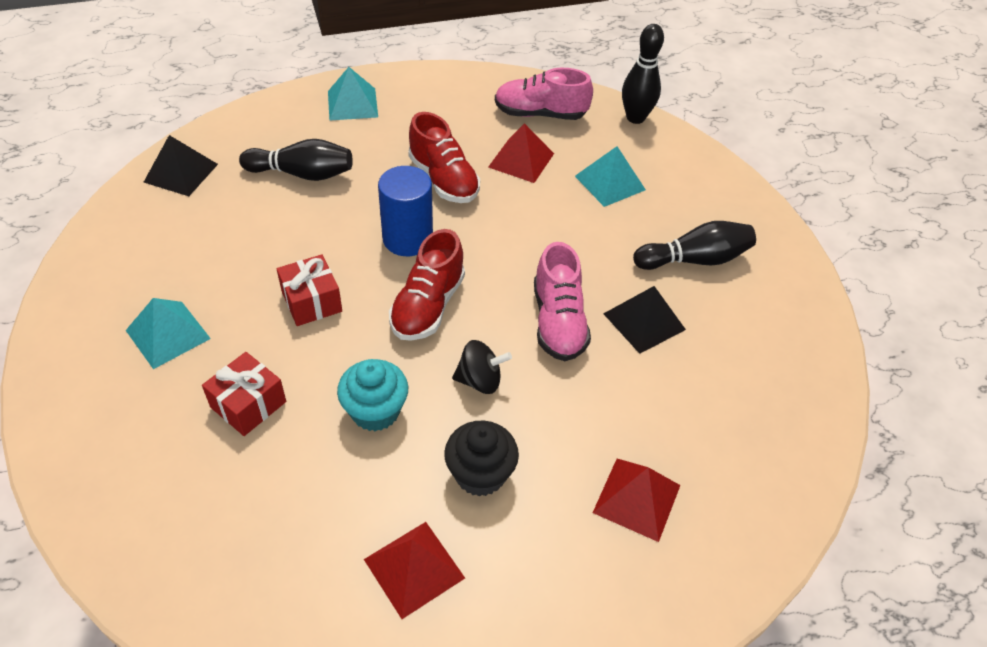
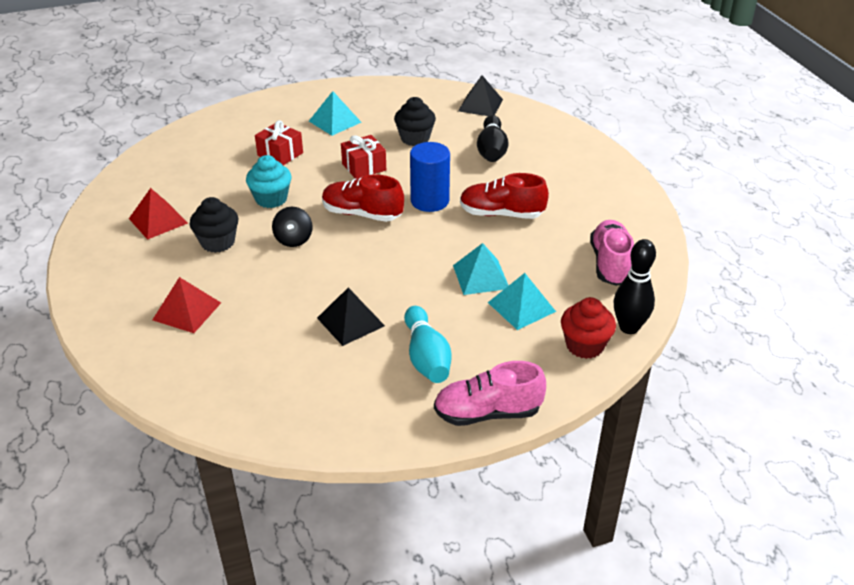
camera: 90 degrees right, 10 degrees down
(249, 244) = (415, 138): none -> black cupcake
(352, 104) = (584, 164): turquoise pyramid -> turquoise pyramid (481, 276)
(443, 180) = (501, 214): red shoe -> red shoe turned 45 degrees clockwise
(521, 160) = (539, 253): red pyramid -> none
(558, 322) = (348, 275): pink shoe -> pink shoe (487, 413)
(663, 148) = (584, 345): none -> red cupcake
(694, 259) = (426, 357): black bowling pin -> turquoise bowling pin

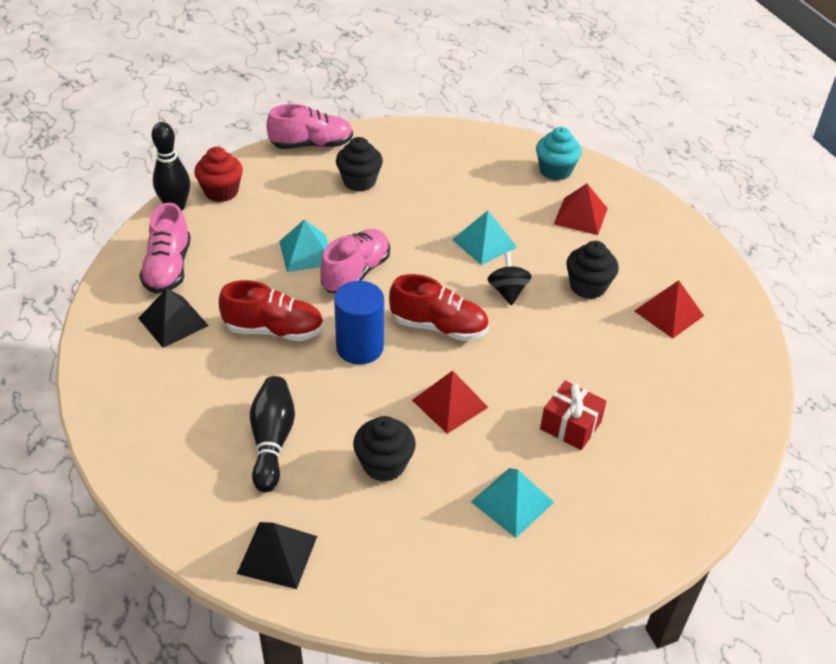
camera: 175 degrees right, 5 degrees up
(271, 199) = (553, 347): turquoise cupcake -> turquoise cupcake (555, 171)
(350, 321) = (429, 209): black pyramid -> black pyramid (173, 322)
(364, 167) = (449, 403): red gift -> red pyramid
(426, 357) = (359, 181): turquoise bowling pin -> black cupcake
(432, 257) = (356, 273): none -> pink shoe
(521, 307) = (271, 224): turquoise pyramid -> turquoise pyramid (484, 243)

